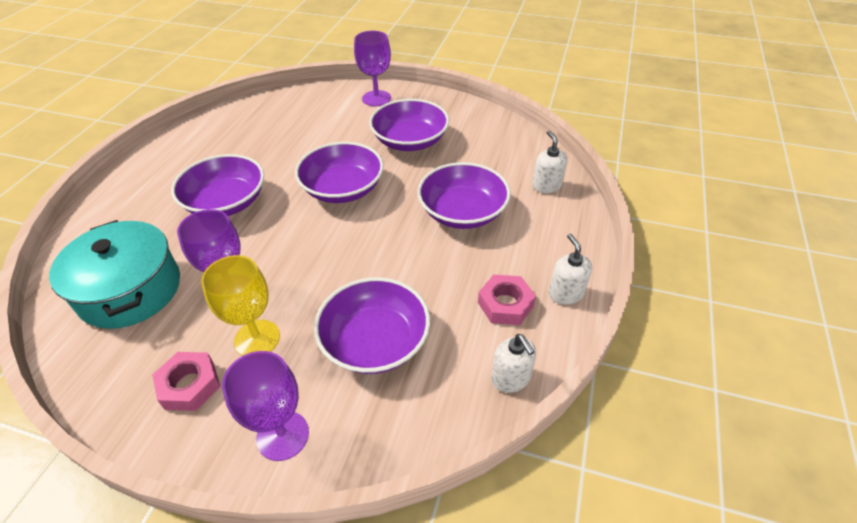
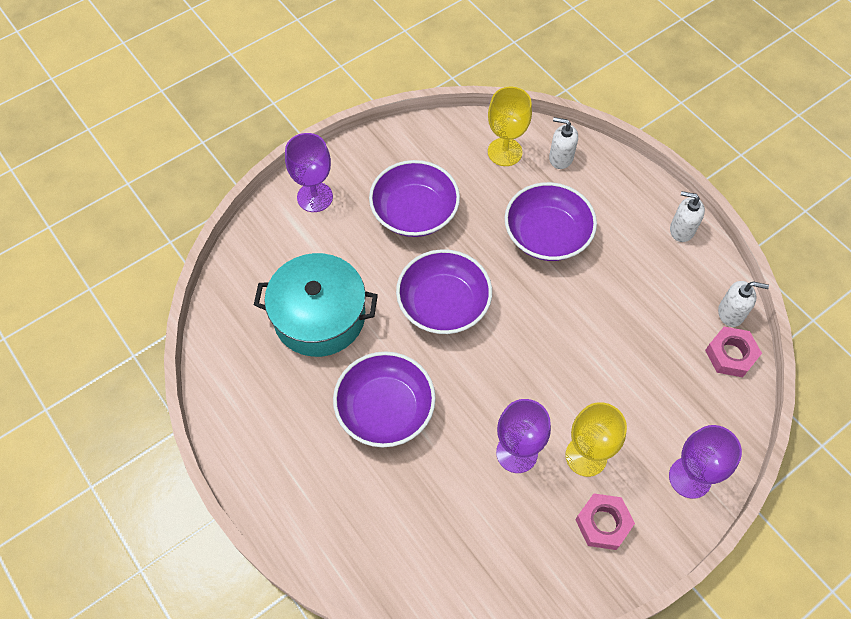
camera: 55 degrees left, 15 degrees up
(130, 290) = (455, 535): turquoise pot -> turquoise pot (319, 316)
(375, 341) = (644, 376): purple bowl -> none
(505, 304) = (666, 273): pink nut -> pink nut (730, 355)
(514, 156) = (504, 152): none -> yellow goblet

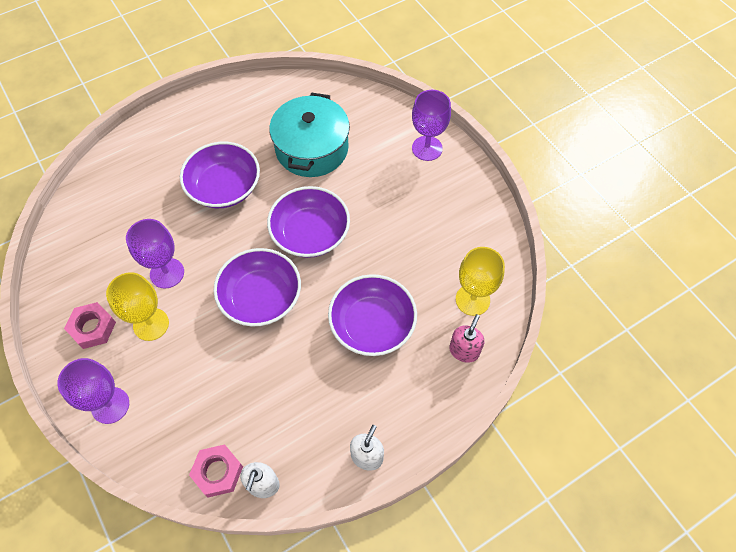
camera: 95 degrees right, 0 degrees up
(414, 212) = (406, 219): purple bowl -> purple bowl (261, 297)
(560, 158) = (464, 350): white soap dispenser -> pink soap dispenser

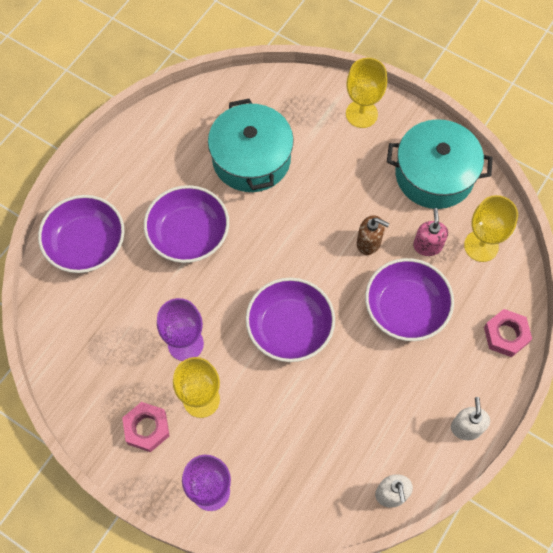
camera: 25 degrees left, 5 degrees up
(218, 472) = (346, 503): pink nut -> pink nut (506, 335)
(310, 233) = (300, 246): purple bowl -> purple bowl (86, 244)
(371, 255) = (369, 243): none -> brown soap dispenser
(427, 148) = (361, 114): purple goblet -> yellow goblet
(463, 222) = (434, 175): none -> turquoise pot
(464, 350) = (498, 296): pink soap dispenser -> pink soap dispenser (427, 245)

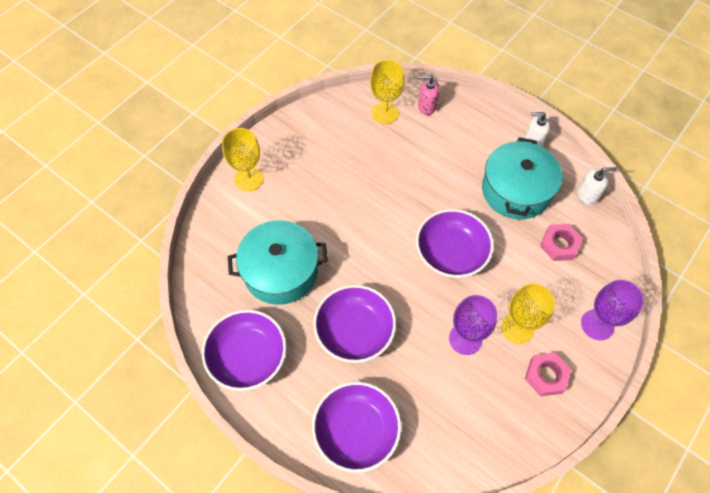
camera: 85 degrees left, 5 degrees down
(369, 243) = (376, 187): brown soap dispenser -> none
(405, 308) = (436, 168): purple bowl -> purple bowl (248, 357)
(427, 245) = (382, 147): pink soap dispenser -> pink soap dispenser (427, 106)
(434, 175) = (317, 134): turquoise pot -> turquoise pot (516, 190)
(506, 335) = (460, 108): pink nut -> pink nut (559, 245)

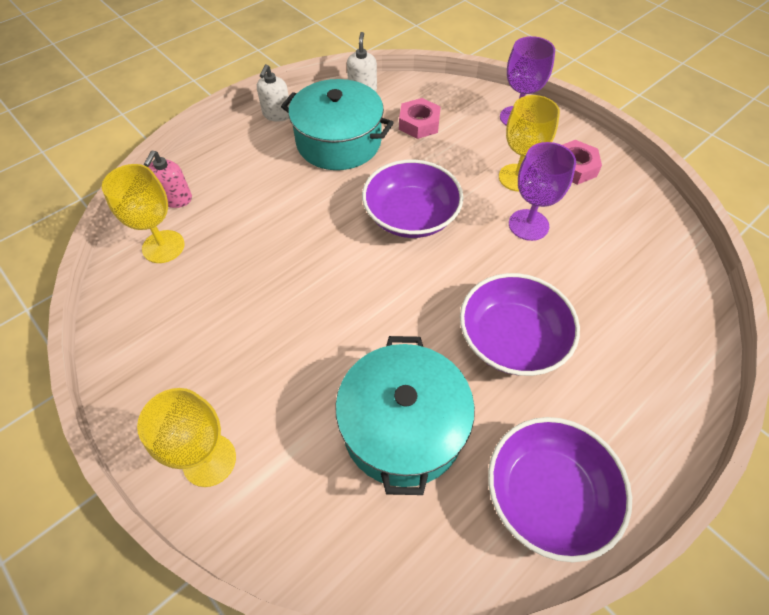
camera: 80 degrees left, 5 degrees down
(356, 431) = (653, 358): purple bowl -> none

